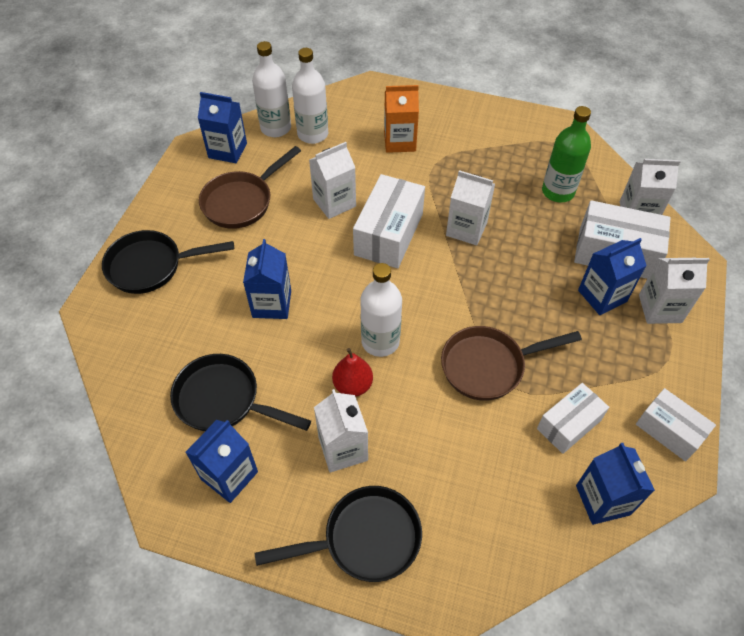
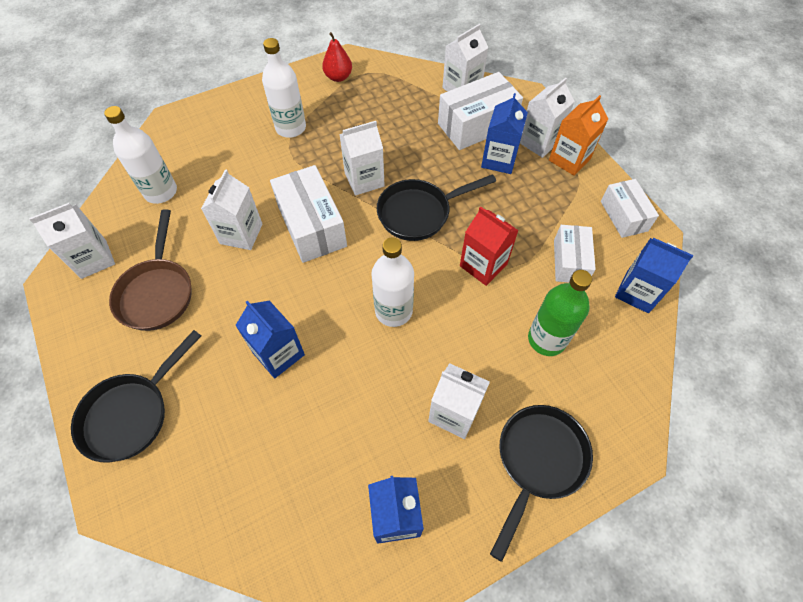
camera: 45 degrees left, 5 degrees up
(223, 400) = (325, 464): black pan -> black pan (419, 213)
(227, 150) = (94, 259): blue carton -> white carton
(276, 128) = (120, 209): white bottle -> white bottle (291, 128)
(353, 385) = (410, 360): red pear -> red pear (338, 77)
(399, 141) = (242, 149): orange carton -> orange carton (569, 159)
(488, 366) = (483, 265): brown pan -> red carton
(558, 192) = (397, 108): green bottle -> green bottle (546, 339)
(669, 431) = (623, 216): white box -> white box turned 75 degrees clockwise

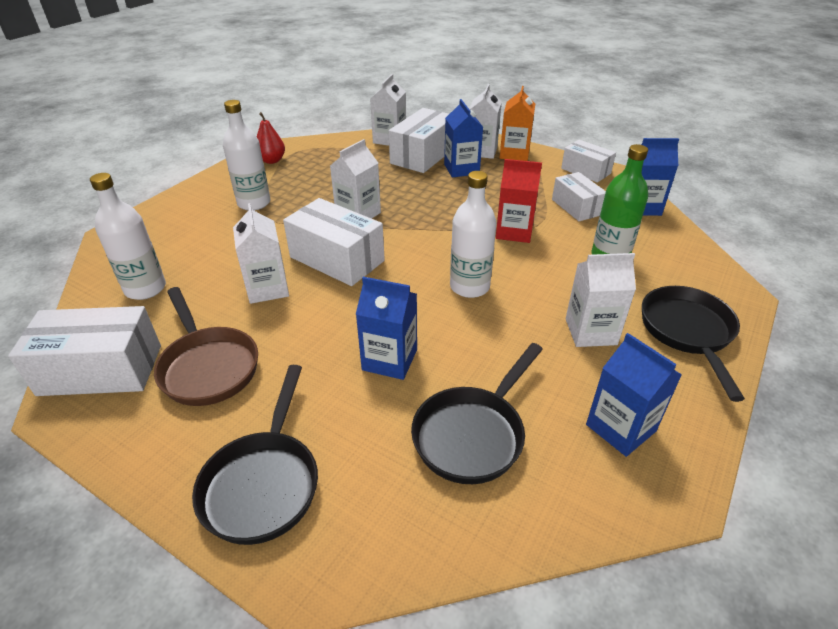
camera: 30 degrees left, 20 degrees down
(94, 259) = (101, 370): white carton -> white box
(419, 213) = (428, 219): black pan -> black pan (473, 434)

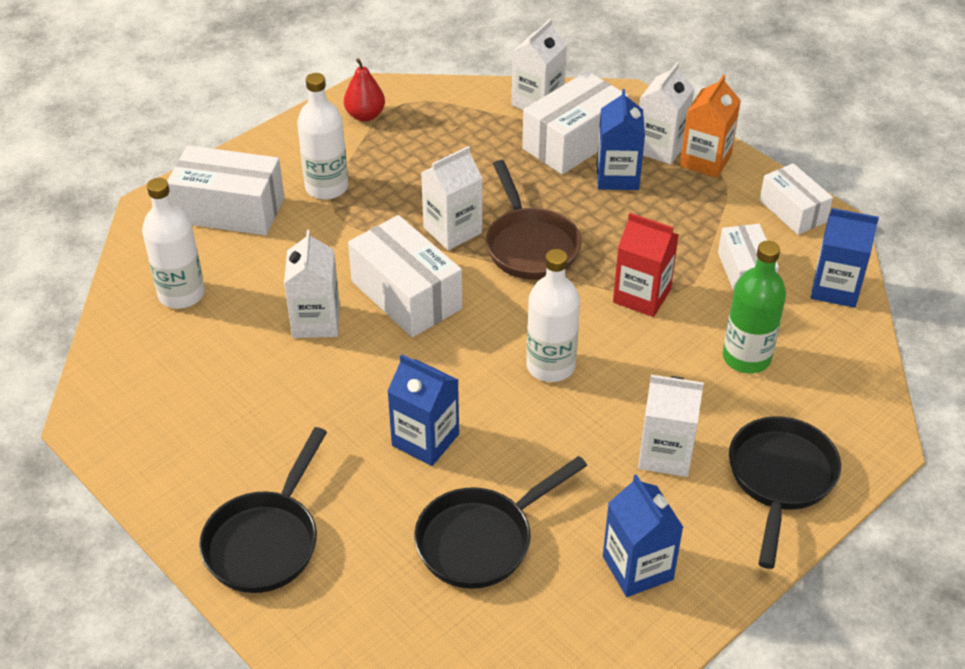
camera: 15 degrees right, 5 degrees up
(101, 370) = (127, 388): white box -> white box (230, 210)
(208, 366) = (234, 407): brown pan -> brown pan (530, 245)

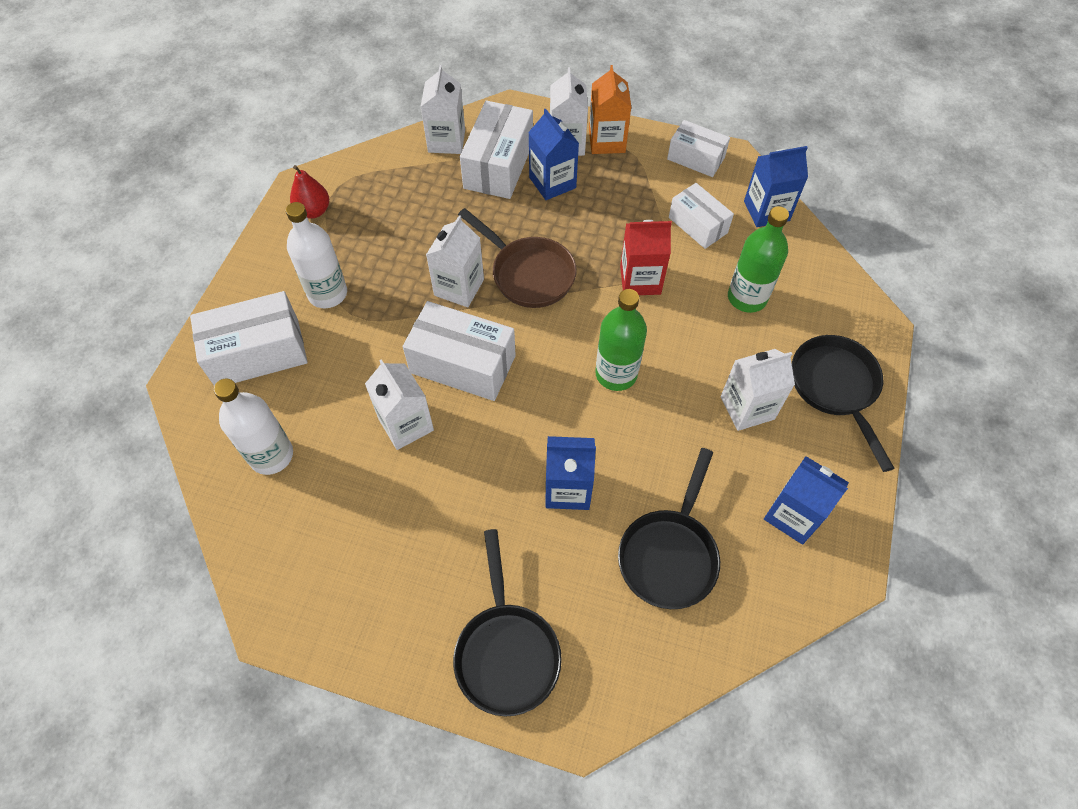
camera: 30 degrees left, 15 degrees up
(550, 366) = (616, 374): white bottle -> green bottle

